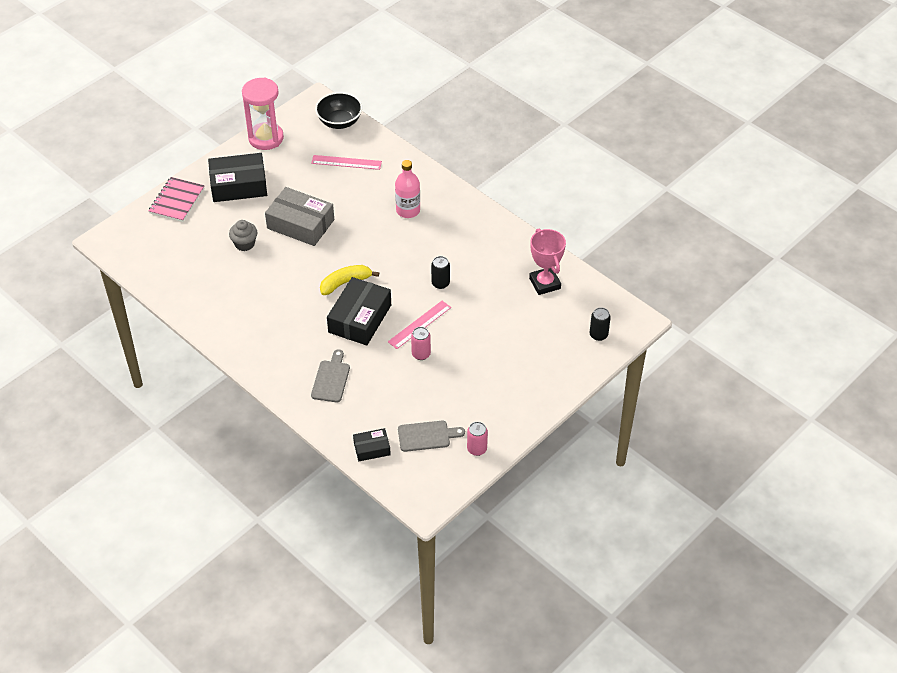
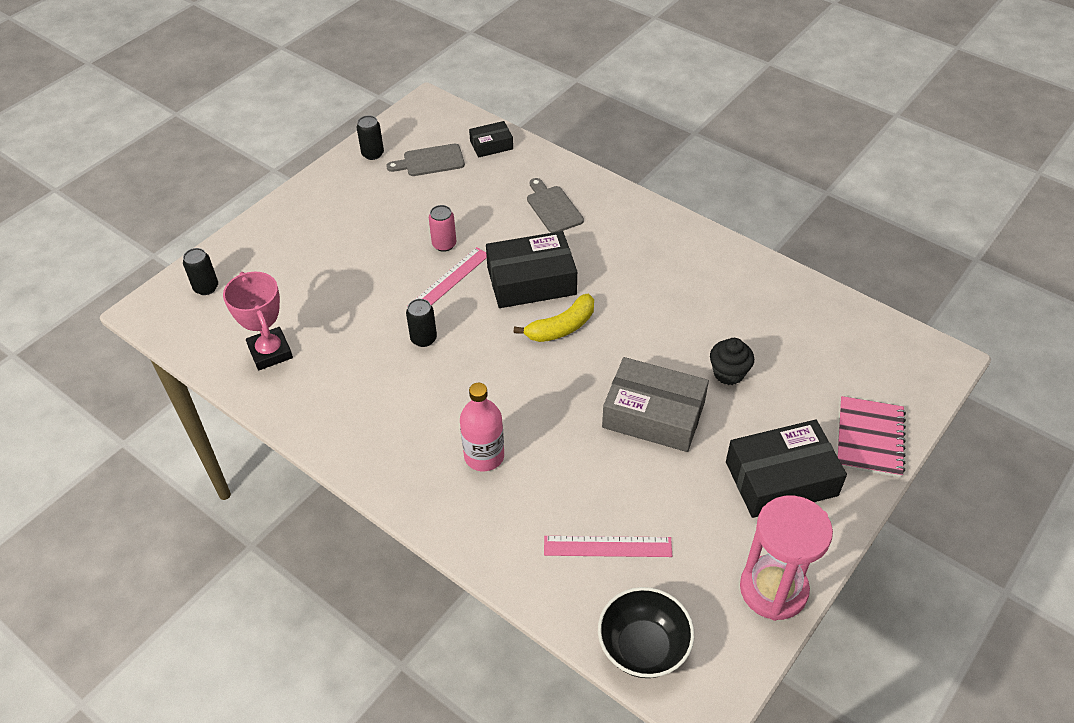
camera: 175 degrees right, 0 degrees up
(244, 244) = (728, 373): grey cupcake -> black cupcake
(331, 379) = (553, 207): grey cutting board -> grey cutting board turned 150 degrees clockwise
(360, 318) = (531, 281): black box -> black box turned 60 degrees clockwise
(477, 449) = (373, 154): pink can -> black can

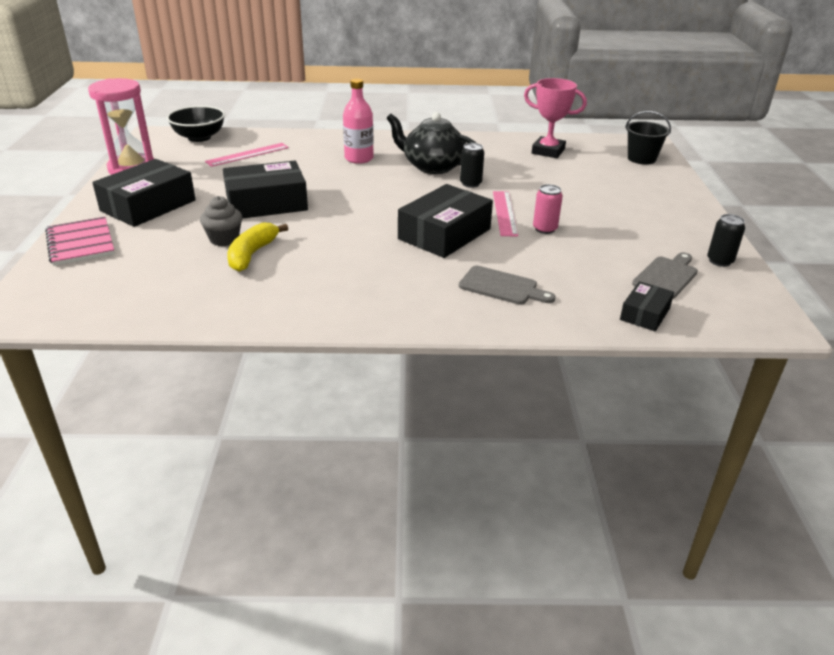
camera: 140 degrees right, 15 degrees down
(206, 287) = (641, 158): black can -> black bucket
(423, 391) = (432, 166): none -> black teapot
(561, 327) = (384, 219): yellow banana -> yellow banana (252, 254)
(653, 415) = (266, 203): grey box -> black box
(728, 373) = (224, 239): black cupcake -> grey cupcake

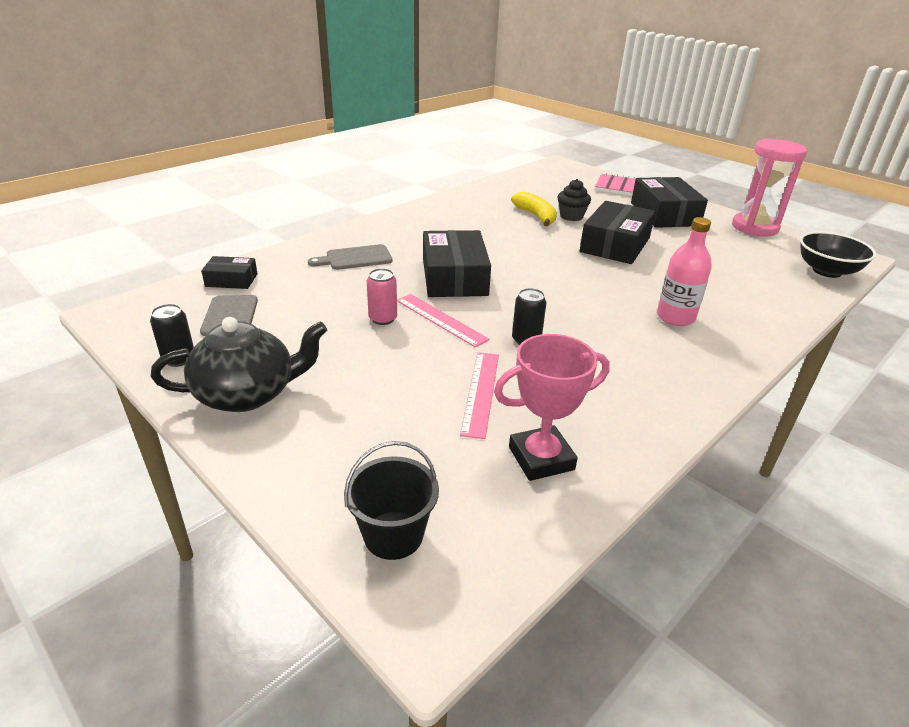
camera: 135 degrees right, 0 degrees up
(224, 239) = (571, 216): grey cupcake -> black cupcake
(247, 154) = (748, 274): pink ruler -> pink ruler (481, 392)
(432, 166) = (600, 344): black teapot -> black teapot (248, 394)
(645, 314) = (231, 280): black box -> black box turned 75 degrees counterclockwise

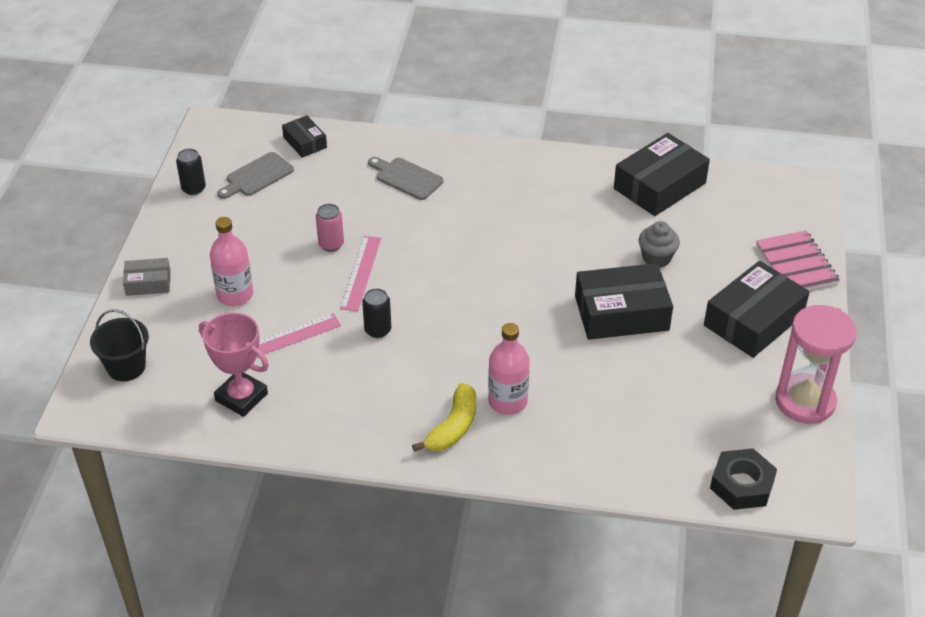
camera: 55 degrees right, 10 degrees up
(248, 394) = (188, 239): black teapot -> none
(271, 451) = (148, 283): none -> grey box
(376, 398) = (235, 295): none -> pink bottle
(454, 277) = (436, 246): black box -> black box (659, 186)
(536, 216) = (626, 235): yellow banana -> yellow banana (453, 427)
(571, 216) = (656, 258): black cupcake -> grey cupcake
(827, 271) = (741, 484): black bowl -> black nut

